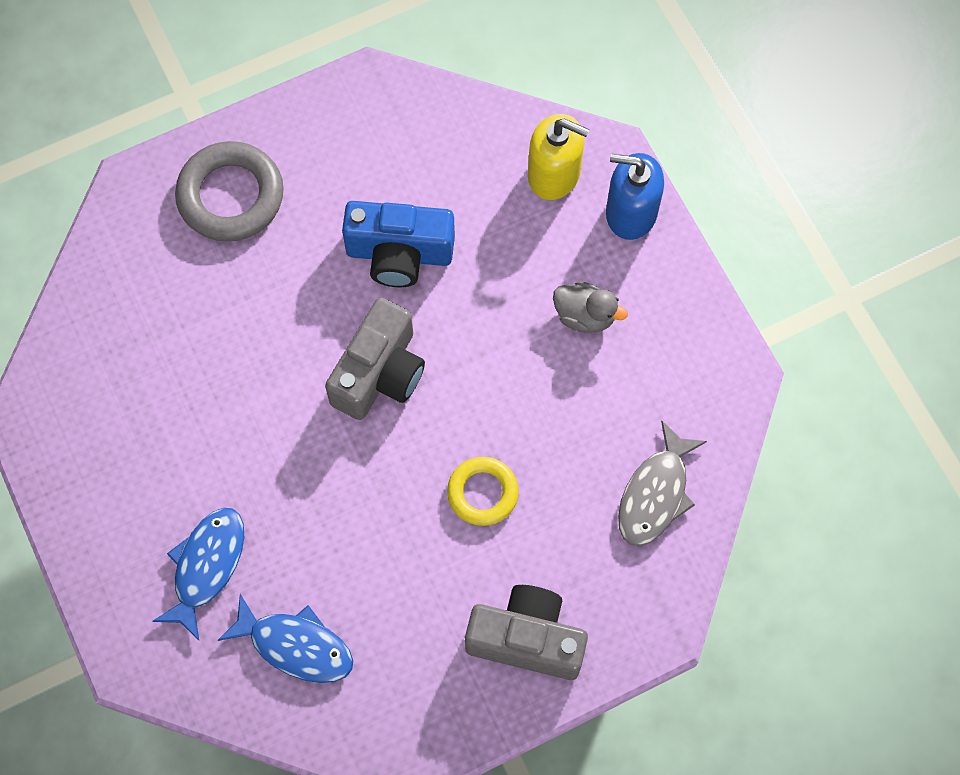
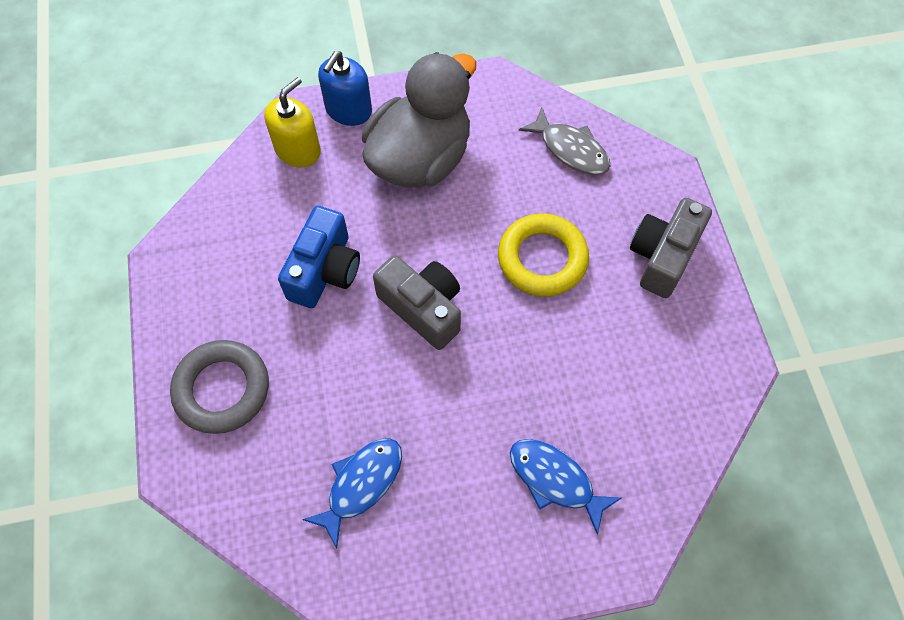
camera: 75 degrees left, 5 degrees down
(295, 645) = (637, 422): blue fish -> blue fish (361, 484)
(482, 493) = (542, 259): yellow ring -> yellow ring, size x1.61
(585, 316) = (420, 158): grey duck -> grey duck, size x2.46

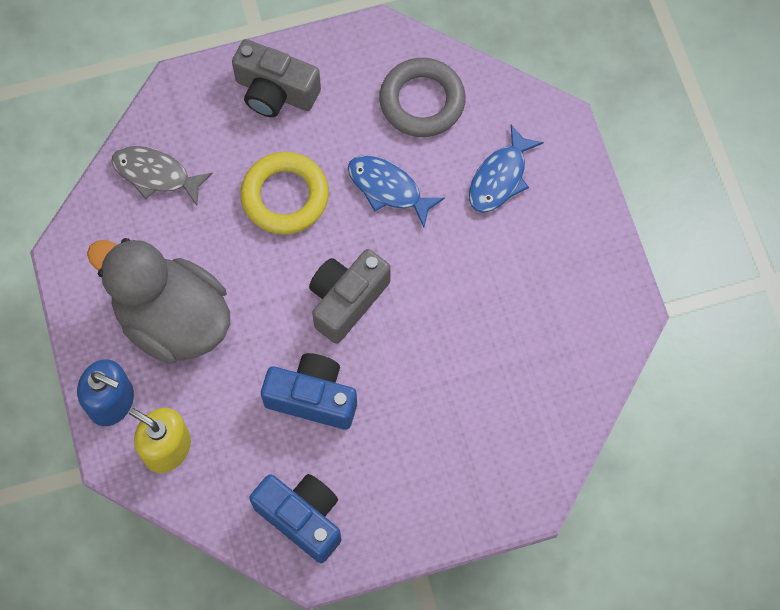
camera: 95 degrees left, 5 degrees up
(209, 254) = (302, 518): none -> blue camera
(222, 389) = (447, 475): grey ring -> grey ring (422, 101)
(361, 484) = (523, 336): blue fish -> blue fish (388, 189)
(570, 149) = (156, 175): grey fish -> grey fish turned 105 degrees counterclockwise

